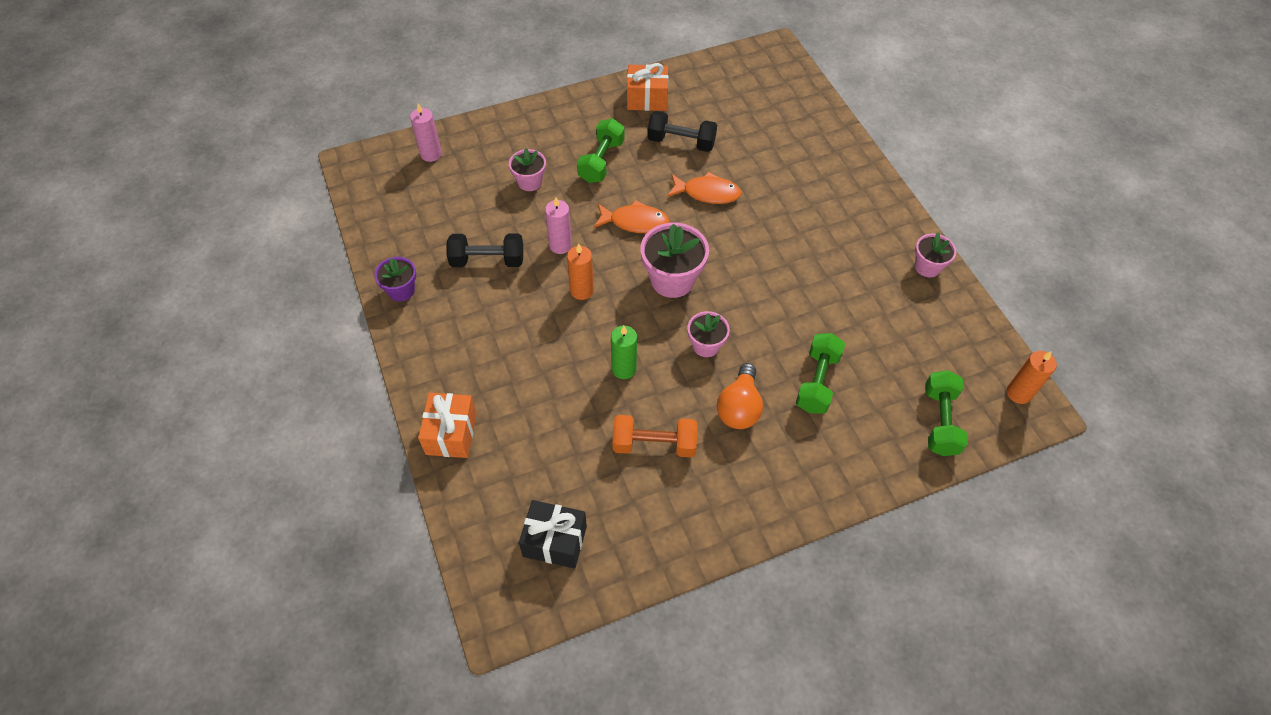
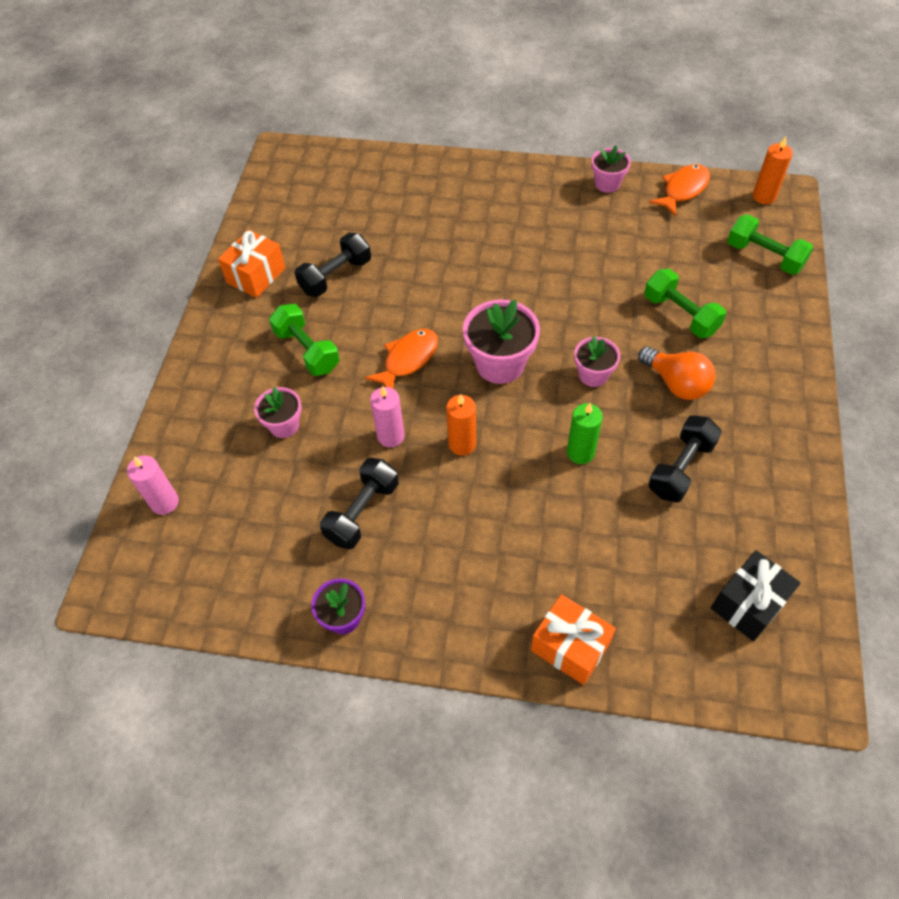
camera: 55 degrees left, 0 degrees up
(654, 444) = (681, 468): orange dumbbell -> black dumbbell
(707, 193) = (415, 287): orange fish -> orange fish (683, 190)

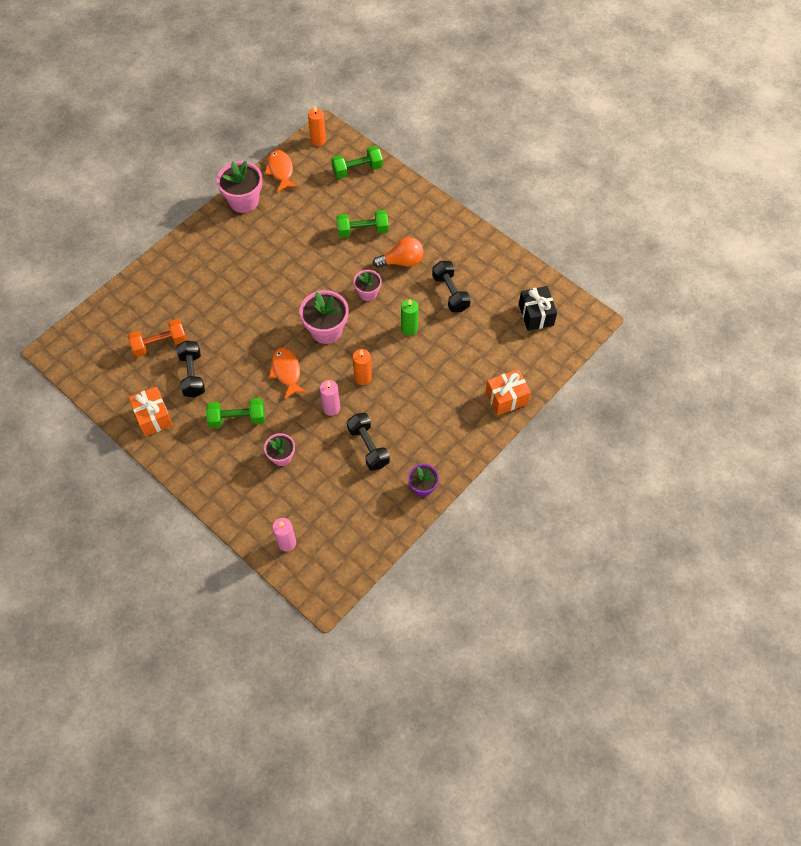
camera: 60 degrees left, 5 degrees up
(354, 226) = (160, 344): none -> orange dumbbell
(607, 184) = (244, 201): pink flower pot -> pink flower pot, size x1.68

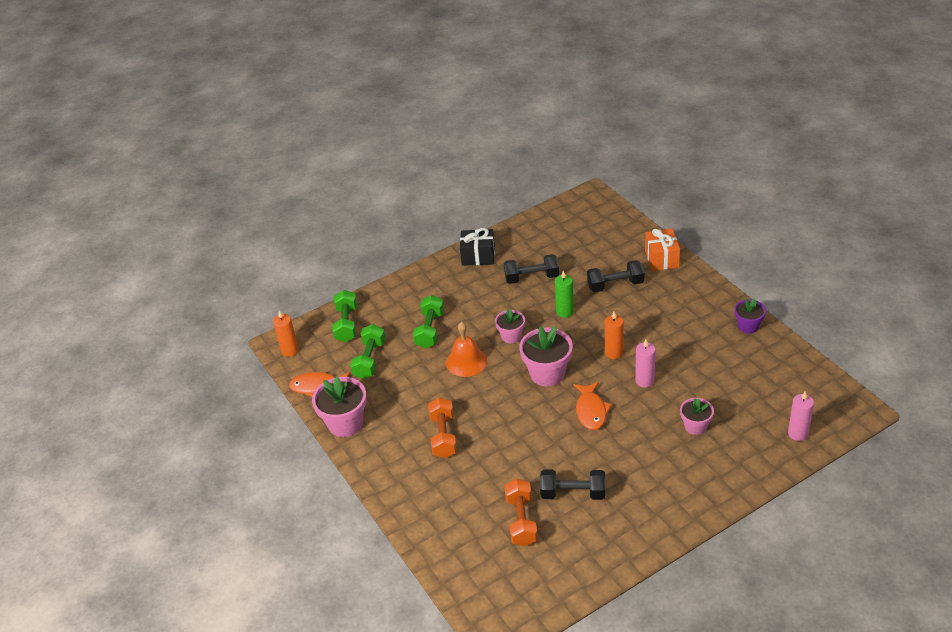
camera: 70 degrees left, 20 degrees down
(153, 417) = (621, 535): orange gift -> none
(237, 418) = (640, 458): green dumbbell -> green dumbbell (370, 360)
(240, 270) = (443, 436): none -> orange dumbbell
(287, 372) = (591, 411): orange fish -> orange fish turned 90 degrees counterclockwise
(329, 266) = (466, 361): none -> orange bell
(368, 447) = (696, 358): black dumbbell -> black dumbbell (615, 285)
(402, 261) = (481, 306): orange light bulb -> none
(536, 315) = (575, 227): black gift -> black gift (478, 256)

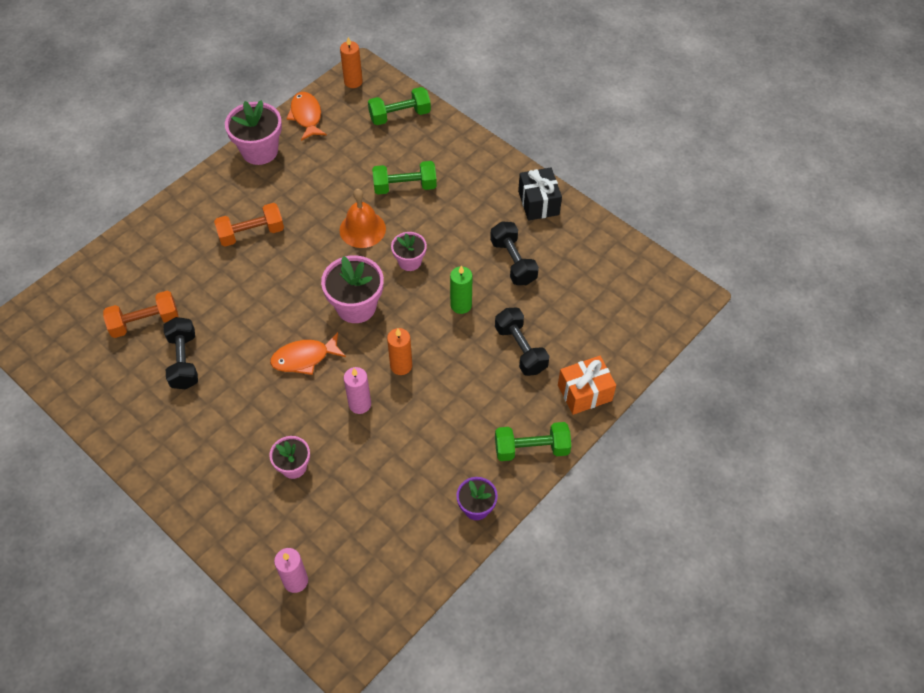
camera: 70 degrees right, 15 degrees up
(370, 360) = (350, 147): green dumbbell -> green dumbbell (531, 449)

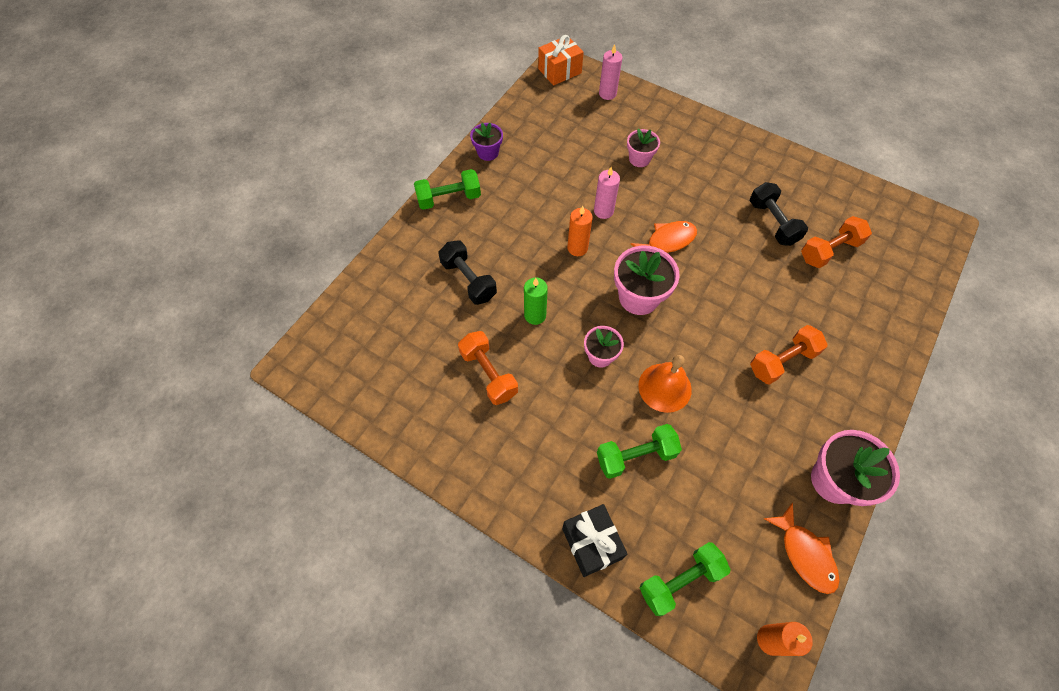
camera: 170 degrees right, 5 degrees up
(513, 262) = (488, 374): black dumbbell -> orange dumbbell
(538, 203) = (469, 460): black gift -> black gift (591, 543)
(584, 392) = (405, 250): orange gift -> orange gift (559, 71)

